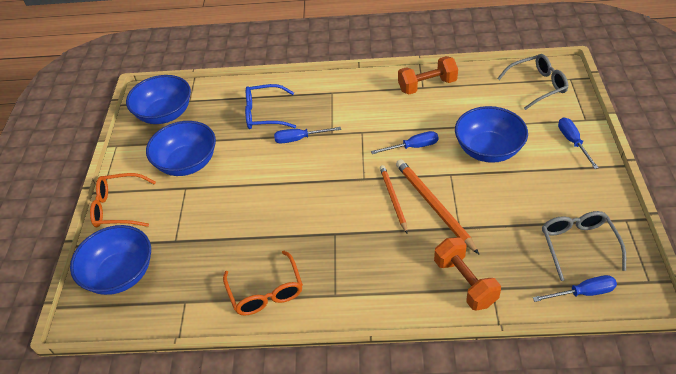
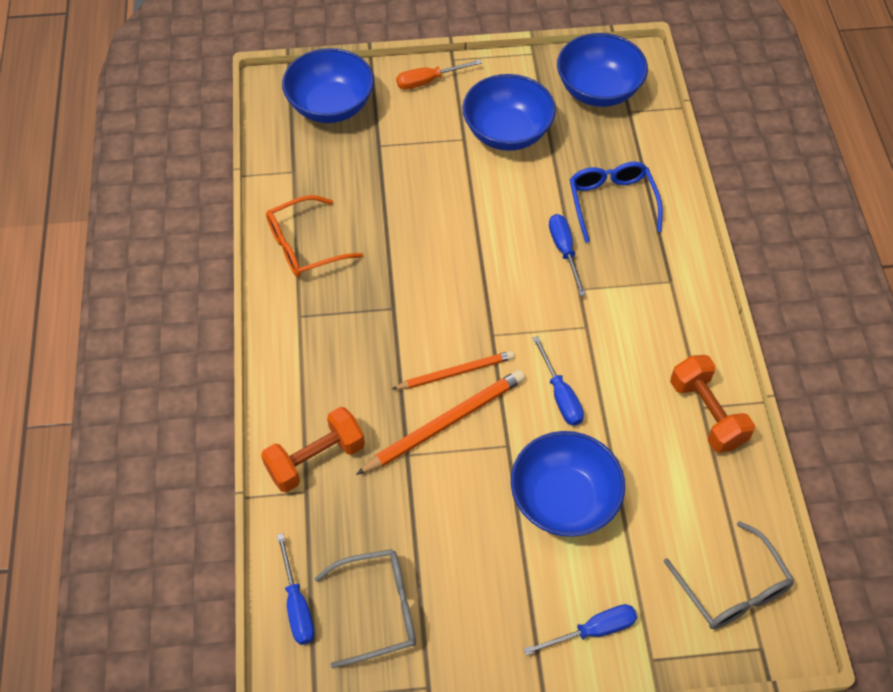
camera: 80 degrees right, 10 degrees up
(119, 207) = (428, 81): orange glasses -> orange screwdriver

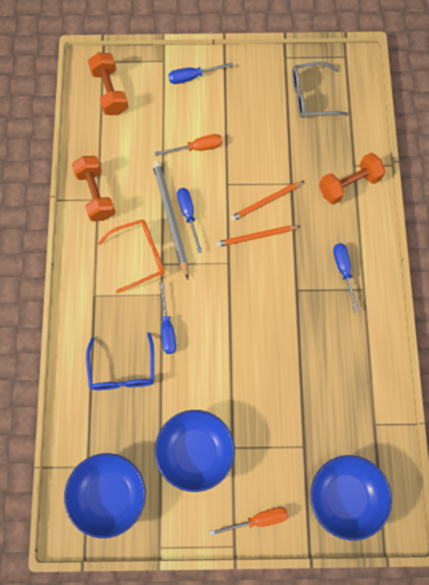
camera: 175 degrees left, 15 degrees up
(297, 605) = (357, 102): blue screwdriver -> blue screwdriver (343, 271)
(305, 246) = (362, 349): orange glasses -> orange glasses (139, 256)
(445, 423) = (266, 202): orange pencil -> orange pencil, size x0.66
(563, 499) = (197, 148): blue bowl -> orange screwdriver
(586, 388) = (170, 218): none -> grey pencil
(732, 588) = (110, 92): grey glasses -> orange dumbbell

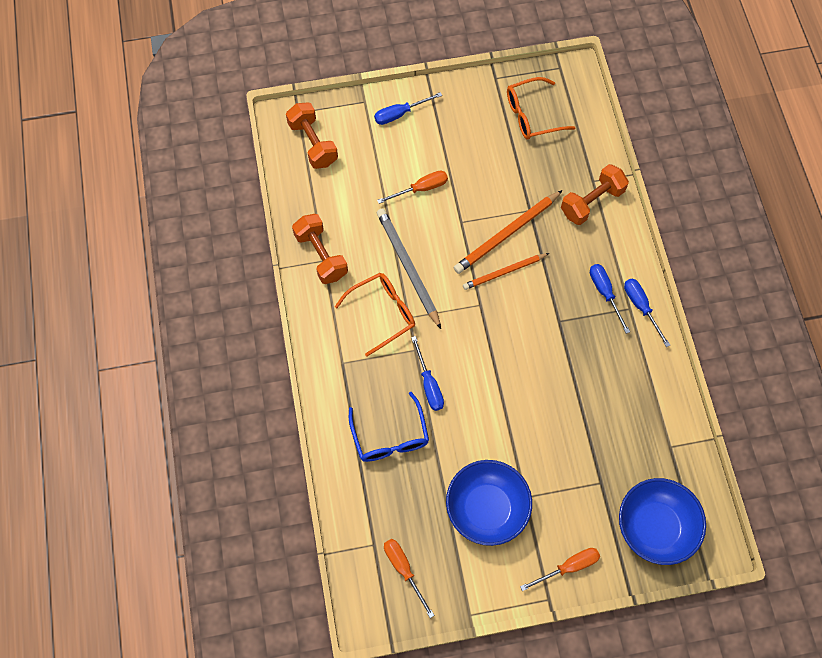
camera: 10 degrees left, 5 degrees down
(109, 494) = (404, 569): blue bowl -> orange screwdriver
(188, 215) = (426, 261): blue screwdriver -> blue screwdriver (641, 307)
(266, 202) = (507, 234): orange pencil -> orange pencil, size x1.52
(311, 96) = (532, 115): grey glasses -> orange glasses

